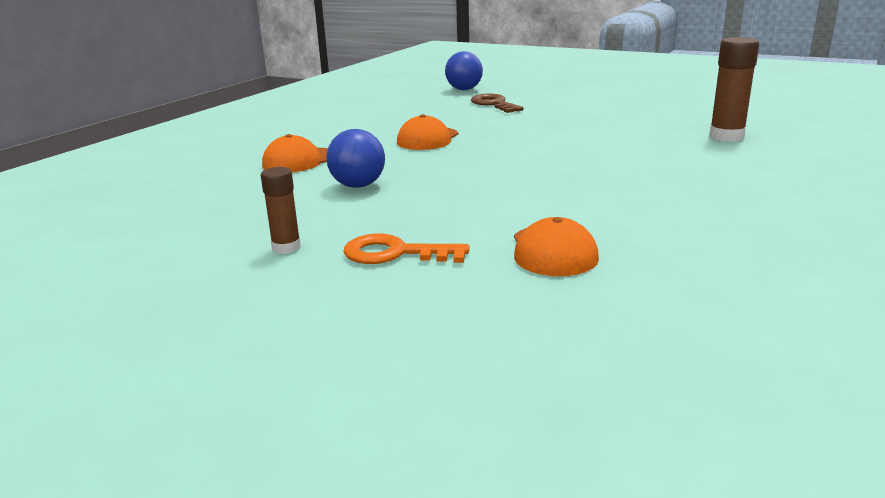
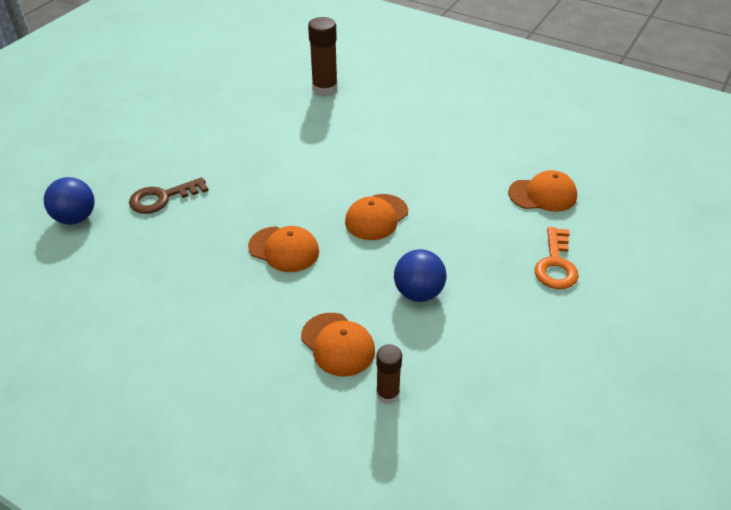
camera: 90 degrees left, 20 degrees up
(286, 247) = (553, 324): brown glue stick -> brown glue stick (387, 394)
(481, 166) = (376, 217): none -> orange cap

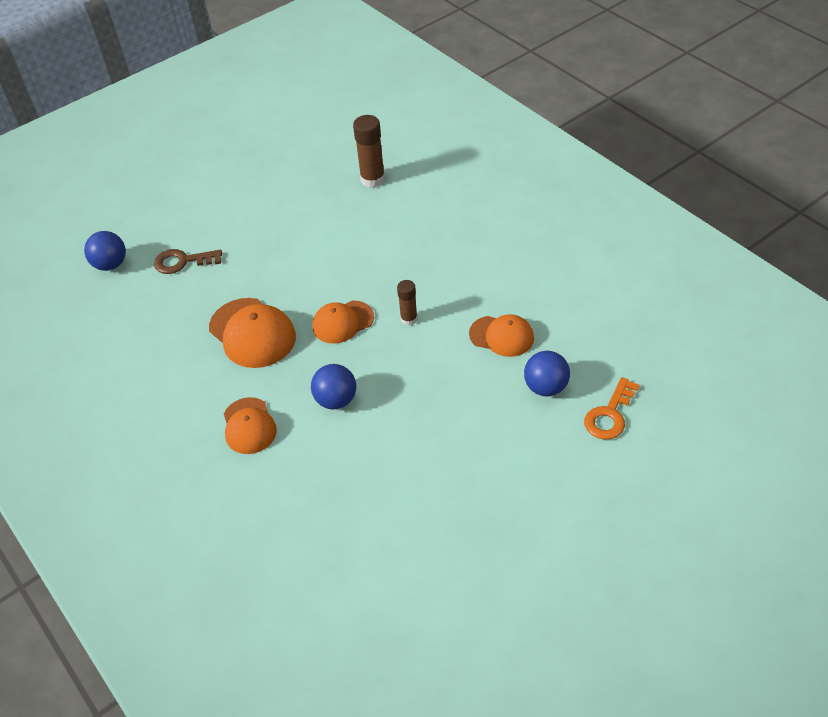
camera: 25 degrees right, 5 degrees up
(284, 249) = (252, 333): orange cap -> orange cap, size x1.53
(387, 394) = (263, 476): brown glue stick -> brown glue stick (409, 319)
(555, 264) = (467, 406): orange key -> orange key (609, 415)
(617, 229) = (546, 387): none -> blue ball

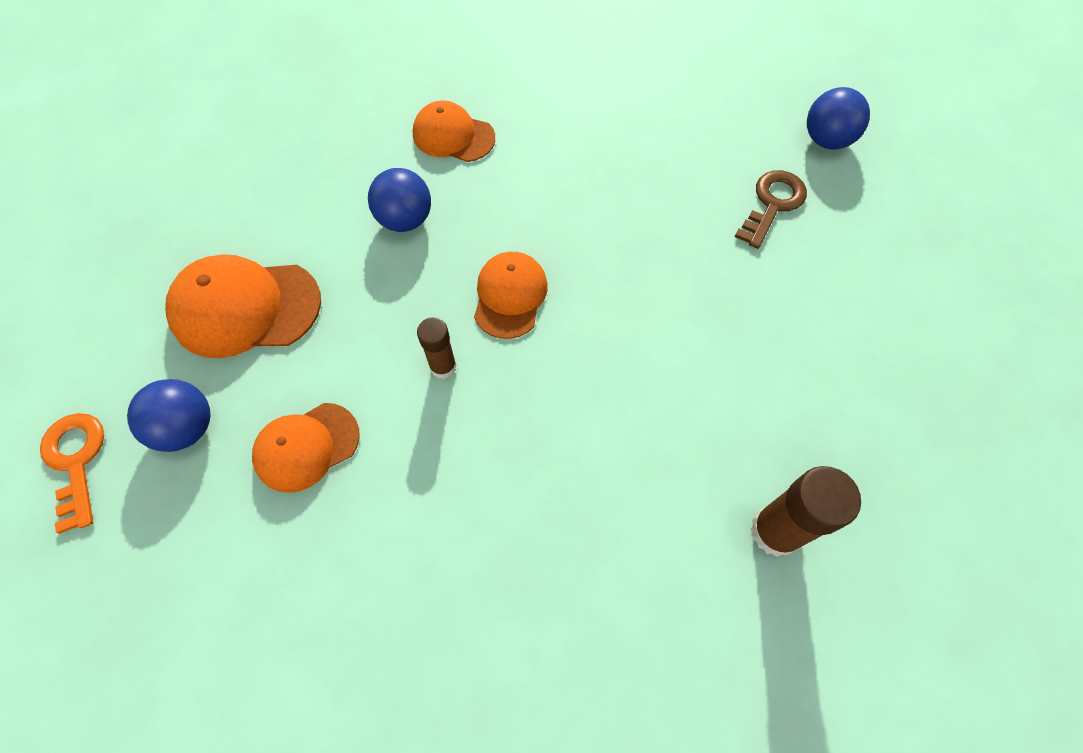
camera: 125 degrees right, 15 degrees up
(252, 333) = (581, 205): orange cap -> orange cap (245, 308)

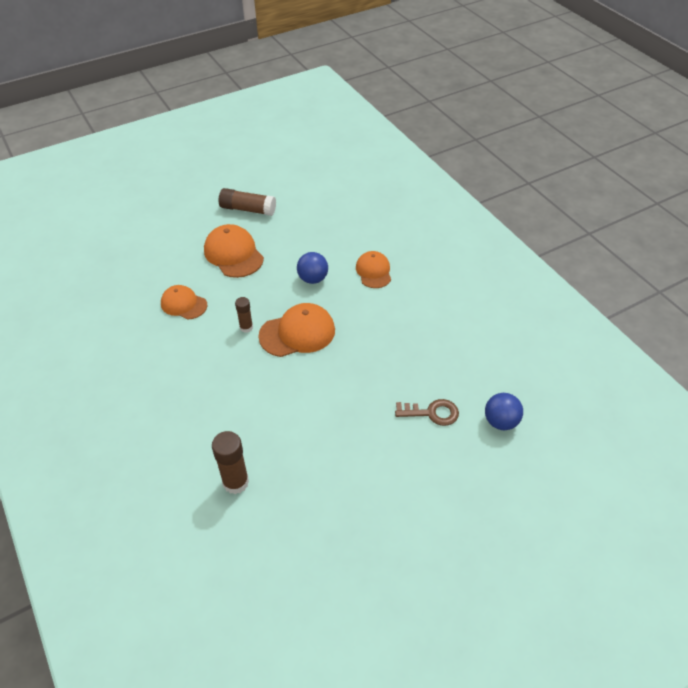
camera: 60 degrees right, 15 degrees down
(76, 461) = (142, 246): orange key -> none
(149, 235) = (248, 209): none -> brown glue stick
(187, 428) = (172, 267): blue ball -> none
(510, 296) = (297, 333): orange cap -> orange cap, size x1.53

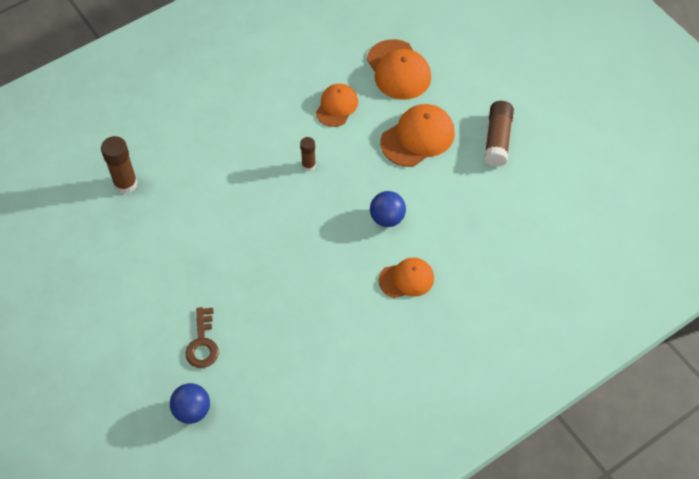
camera: 85 degrees right, 10 degrees up
(297, 333) = (304, 212): orange cap -> orange cap (398, 70)

